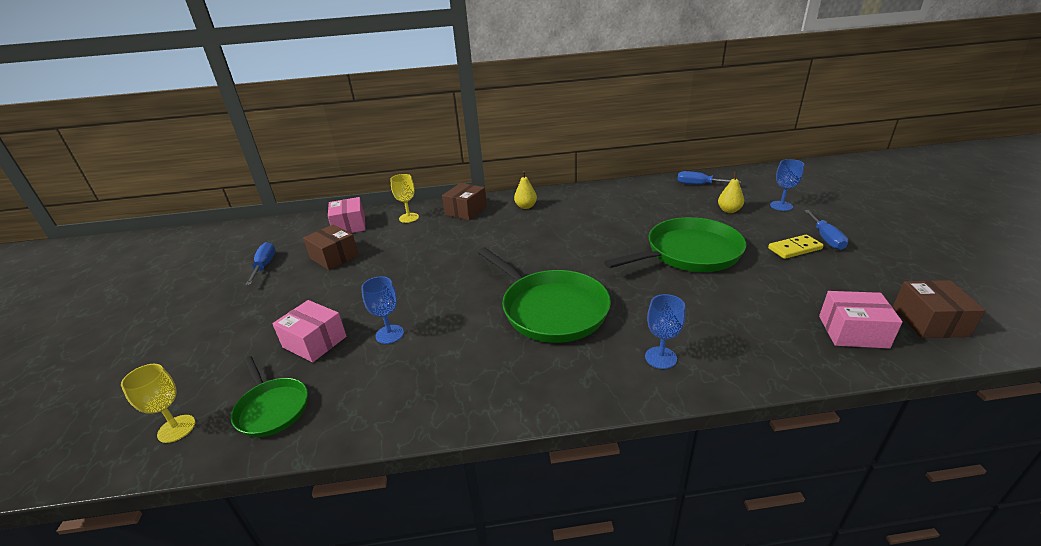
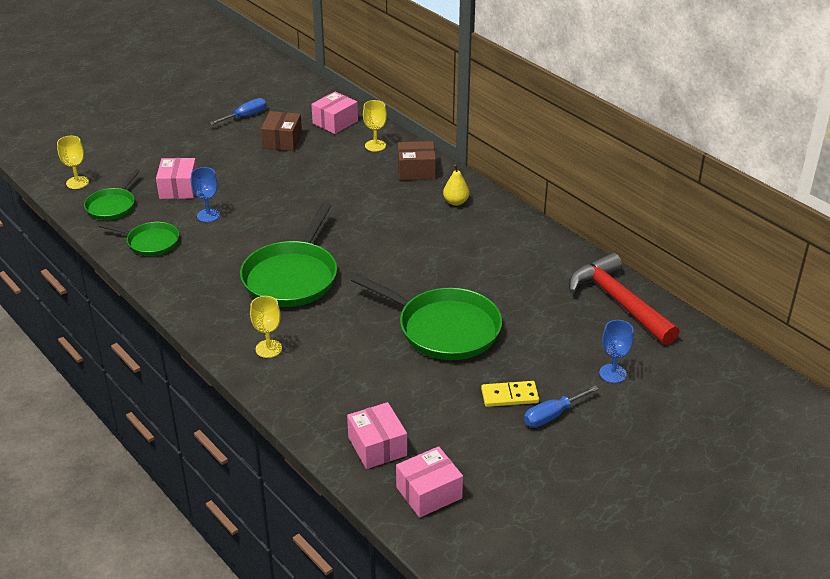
camera: 55 degrees right, 5 degrees up
(385, 394) = (150, 242): none -> green pan
(660, 357) = (268, 349): blue goblet -> yellow goblet
(699, 185) = (618, 302): blue screwdriver -> red hammer
(729, 210) = (565, 337): yellow pear -> none
(794, 248) = (509, 396): yellow domino -> yellow domino turned 45 degrees counterclockwise
(929, 321) = (429, 493): brown box -> pink box

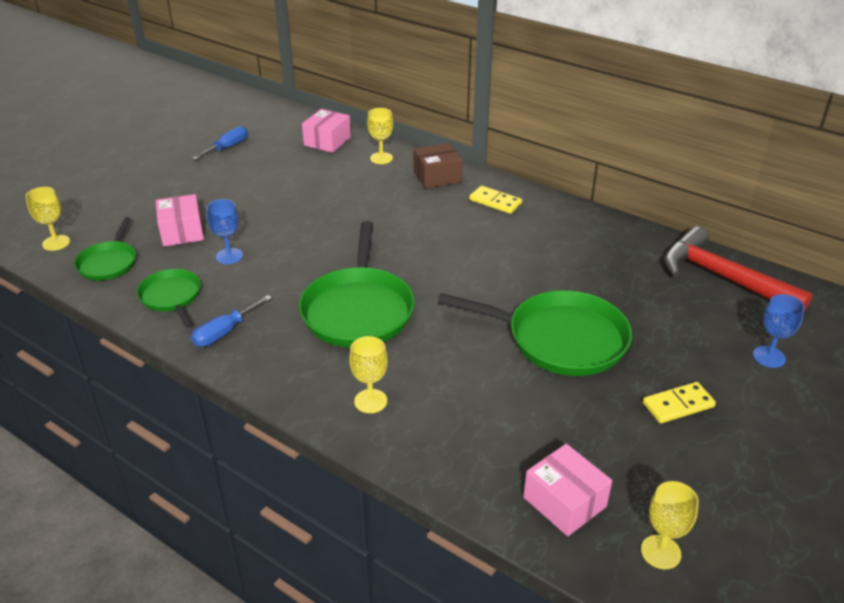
camera: 15 degrees left, 0 degrees up
(150, 242) = (171, 297): green pan -> green pan turned 120 degrees counterclockwise
(282, 141) = (279, 166): brown box -> none
(429, 493) = (660, 552): pink box -> yellow goblet
(456, 202) = (495, 202): yellow pear -> yellow domino
(552, 415) = (738, 419): blue screwdriver -> blue screwdriver (224, 332)

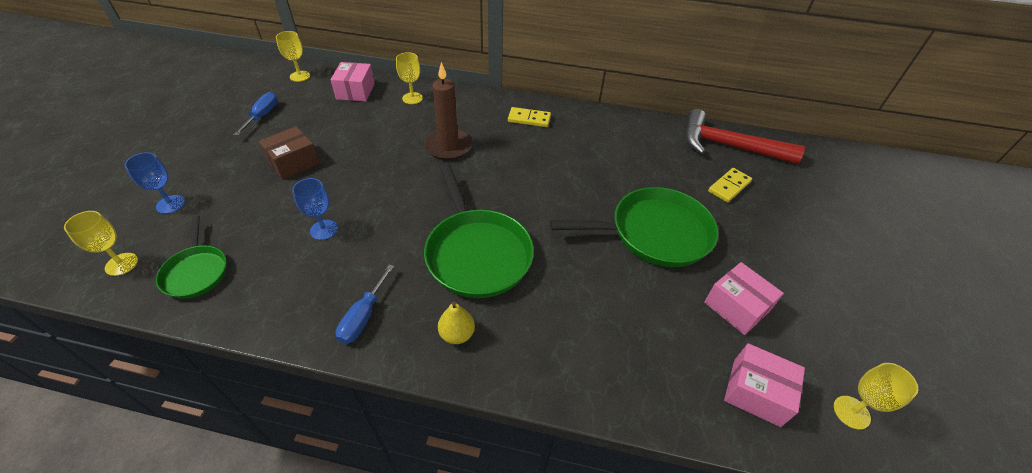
camera: 25 degrees left, 10 degrees up
(171, 297) = (287, 293): green pan -> none
(182, 232) = (261, 215): pink box -> pink box (736, 307)
(298, 368) = (457, 334): none -> yellow pear
(370, 401) = (542, 347): yellow goblet -> yellow goblet (300, 76)
(390, 210) = (448, 146): none -> brown candle
(437, 177) = (469, 106): brown box -> brown box (293, 162)
(678, 405) = (772, 266): yellow domino -> yellow domino (729, 186)
(769, 357) = (800, 204): blue goblet -> blue goblet (170, 204)

